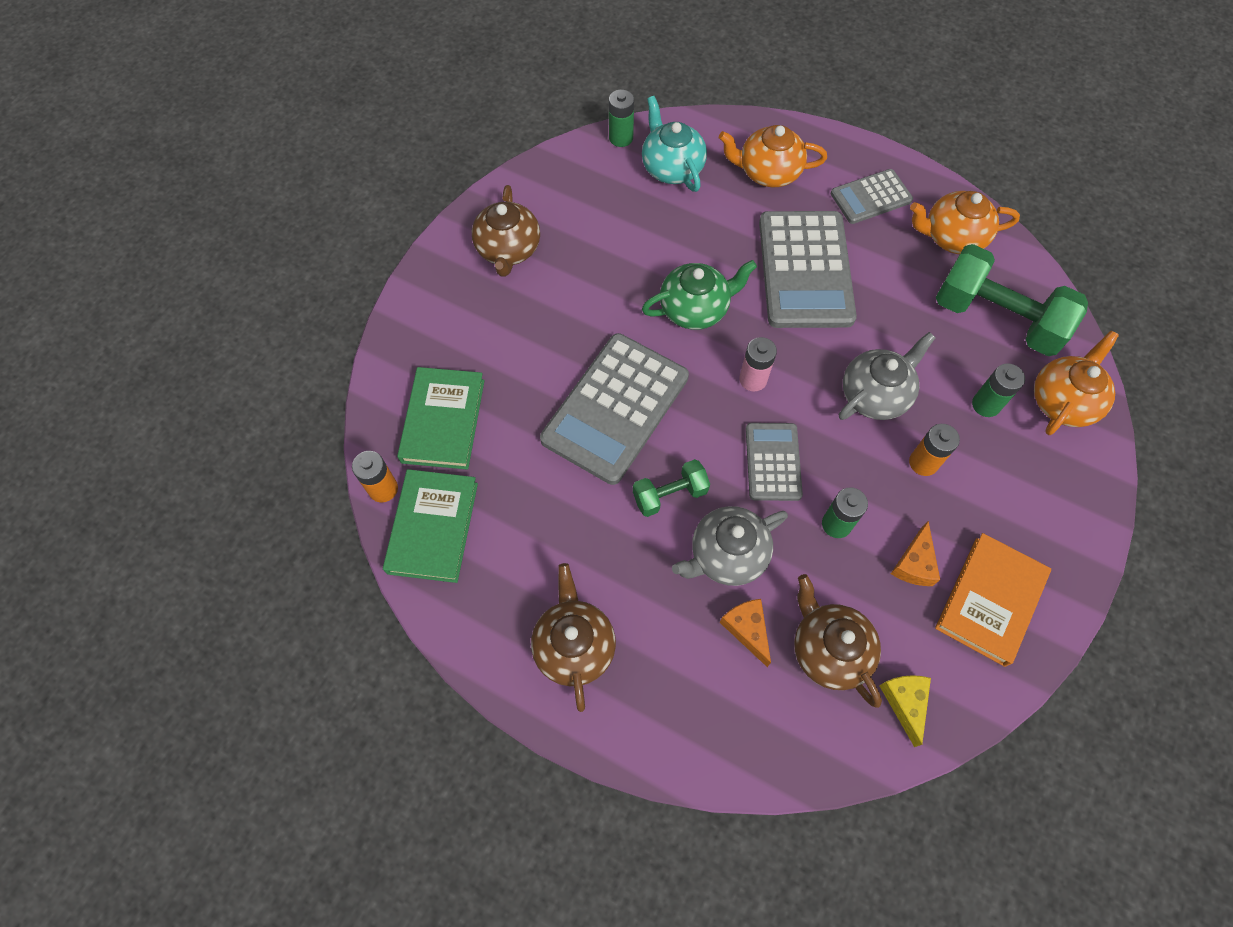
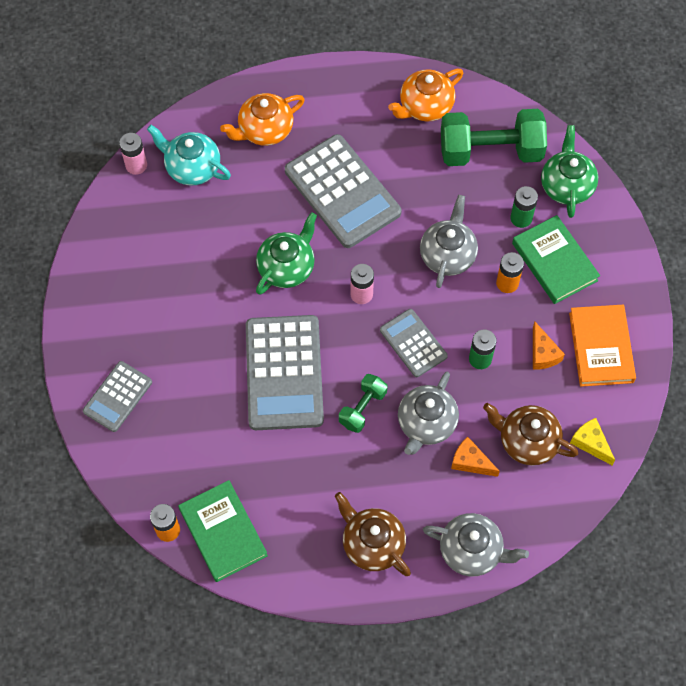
camera: 35 degrees left, 0 degrees up
(443, 421) = (172, 457): green book -> green book (554, 262)
(508, 250) = (120, 305): brown teapot -> none
(621, 138) = (136, 165): green battery -> pink battery
(678, 732) = (472, 551): none -> grey teapot
(871, 197) = (350, 108): grey calculator -> grey calculator (118, 397)
(1063, 401) = (566, 185): orange teapot -> green teapot

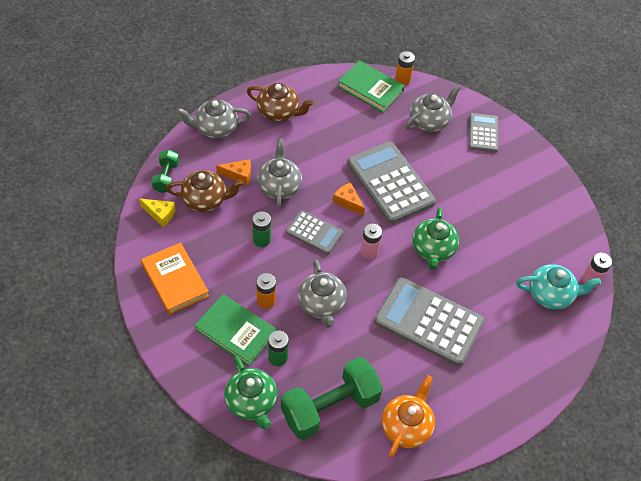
camera: 150 degrees right, 10 degrees down
(176, 444) = (429, 121): none -> grey teapot
(264, 130) = (520, 348): orange teapot -> none
(362, 408) = (326, 181): green dumbbell -> green dumbbell (166, 177)
(543, 353) = (217, 260): orange cheese -> orange cheese (348, 202)

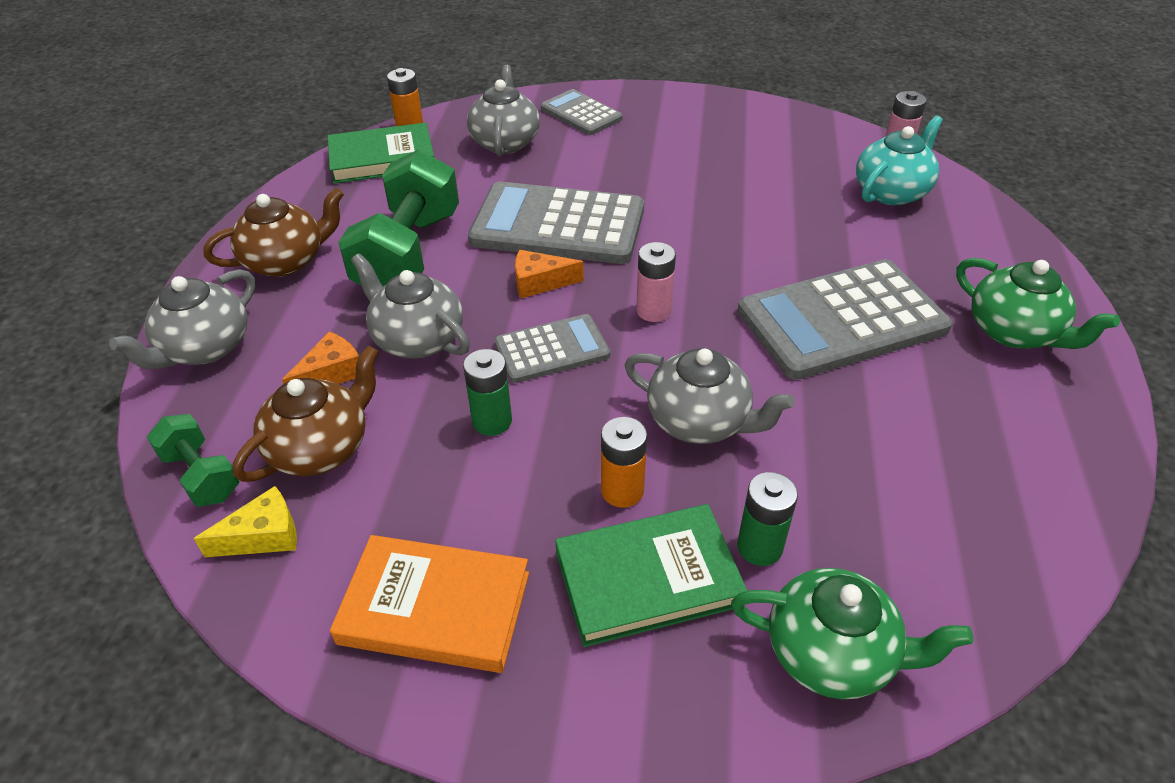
camera: 45 degrees left, 10 degrees down
(330, 407) = (925, 534): green dumbbell -> green dumbbell (409, 253)
(406, 426) = (1028, 454): orange teapot -> none
(433, 250) = (717, 249): green teapot -> green teapot (1014, 332)

